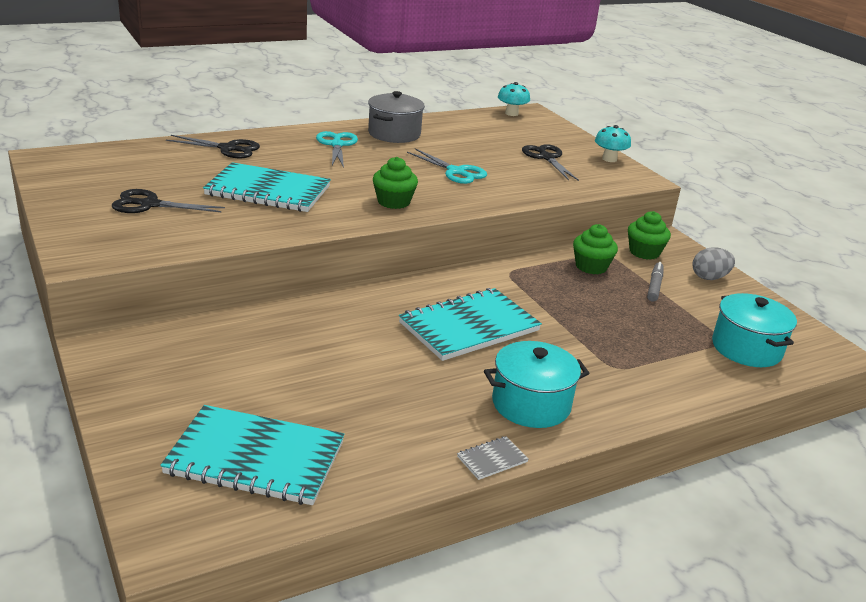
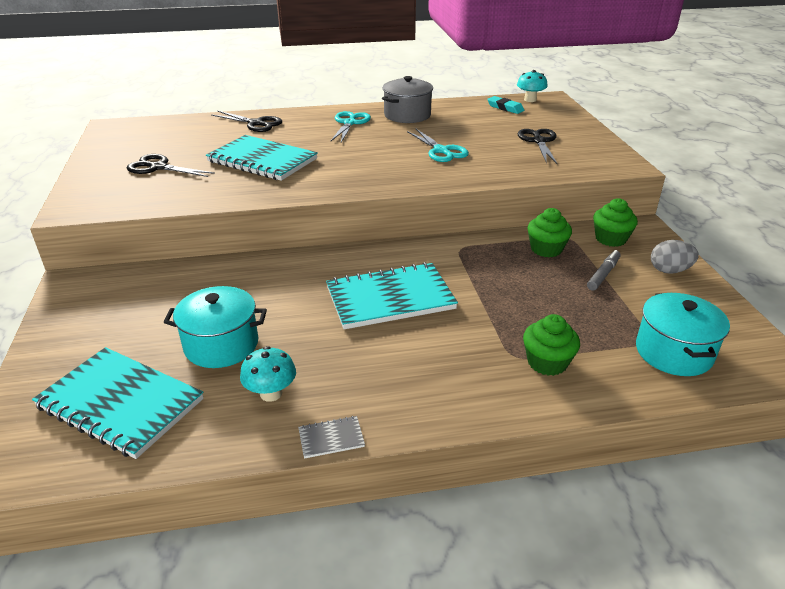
camera: 20 degrees right, 5 degrees up
(393, 202) = (364, 175): green cupcake -> green cupcake (547, 362)
(492, 123) = (505, 108): none -> turquoise eraser
(531, 404) = (404, 385): turquoise pot -> turquoise pot (221, 345)
(609, 159) = (603, 145): turquoise mushroom -> turquoise mushroom (271, 393)

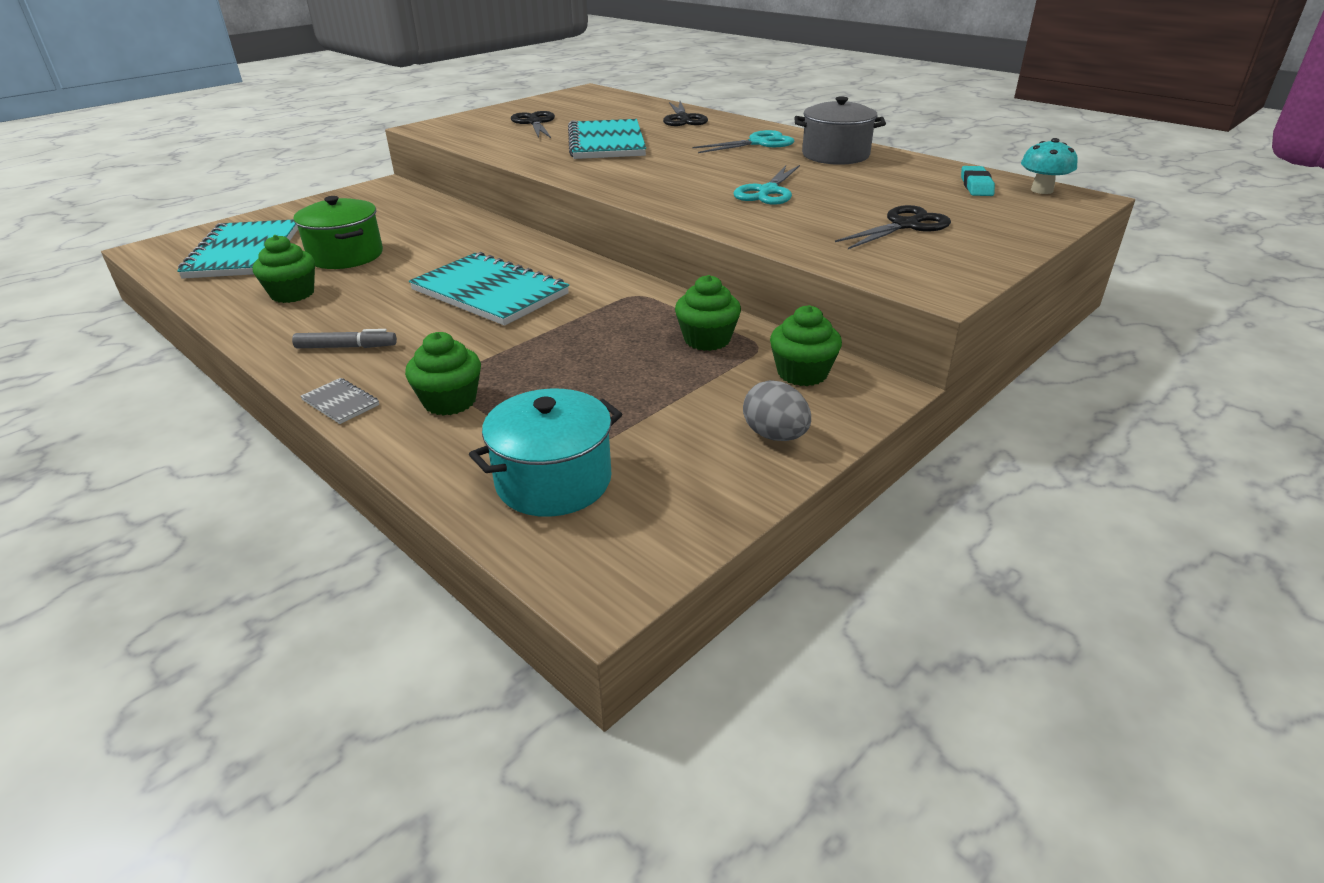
camera: 55 degrees right, 0 degrees up
(221, 345) = (346, 255): turquoise pot -> green pot
(271, 393) = (292, 294): turquoise mushroom -> green cupcake
(331, 438) = (246, 335): grey notebook -> grey notebook (340, 403)
(603, 274) = (694, 390): grey marker -> grey marker (346, 347)

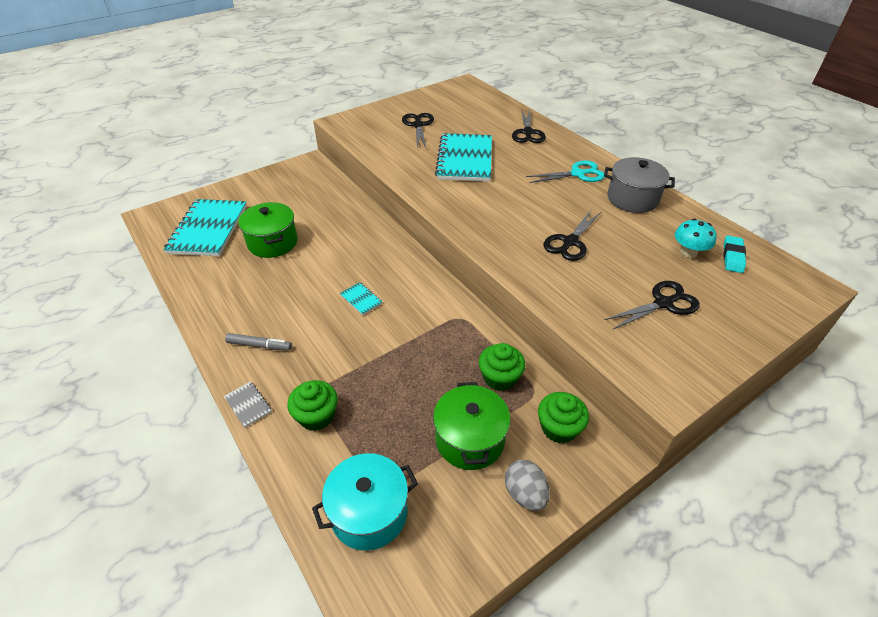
camera: 10 degrees right, 10 degrees up
(292, 294) = (233, 281): green cupcake -> none
(489, 292) = (361, 299): turquoise notebook -> turquoise notebook, size x0.41
(681, 397) = (469, 439): none -> green pot
(768, 191) = (570, 242): turquoise scissors -> black scissors
(1042, 190) = (784, 270): turquoise mushroom -> turquoise mushroom (688, 252)

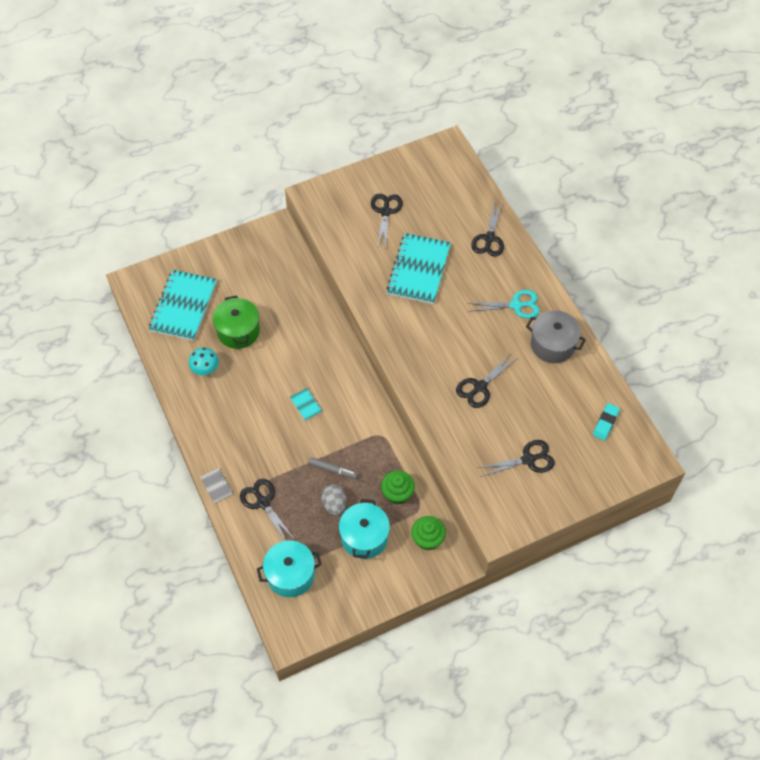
camera: 10 degrees right, 15 degrees up
(259, 345) = (225, 437): grey marker -> grey marker (333, 470)
(316, 416) = (263, 502): green cupcake -> black scissors
(469, 439) = (364, 537): green pot -> turquoise pot
(525, 494) = (391, 579): grey egg -> grey egg (334, 505)
(688, 252) = (572, 413): turquoise mushroom -> turquoise mushroom (205, 369)

